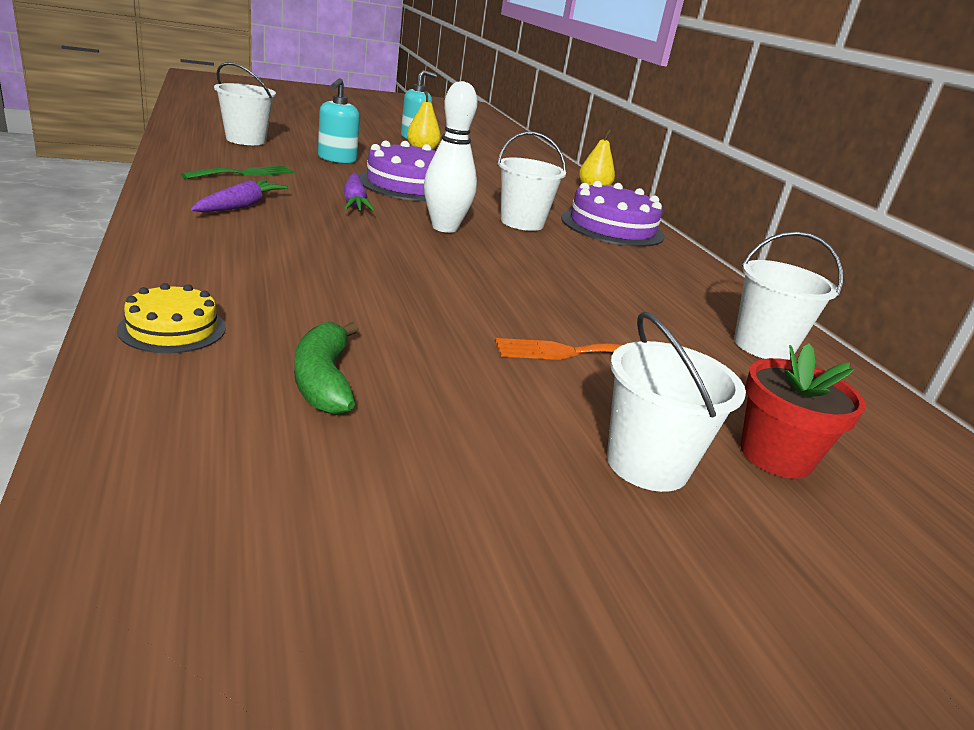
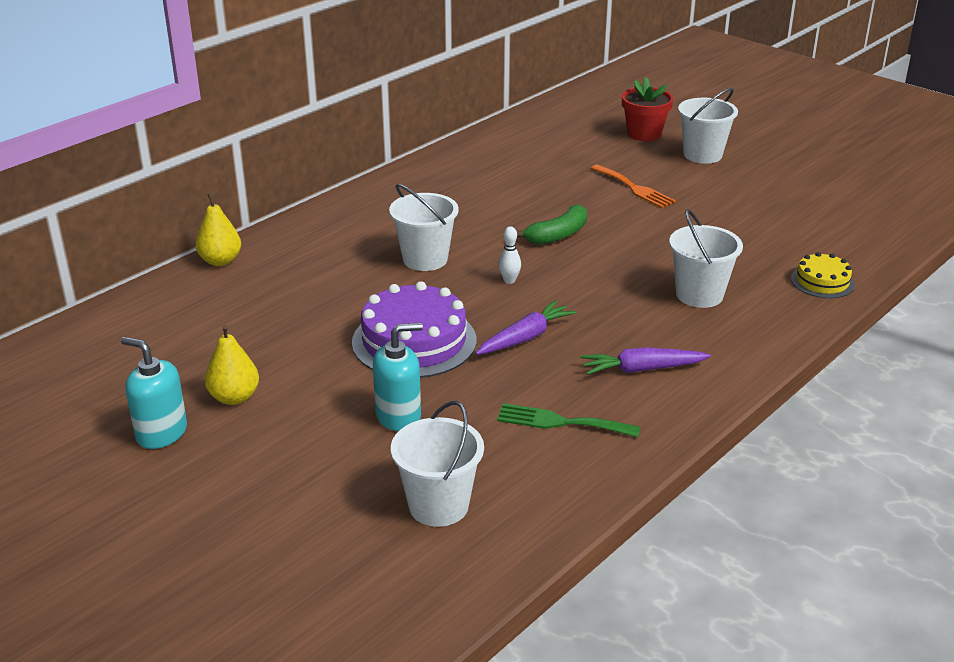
camera: 115 degrees left, 5 degrees up
(323, 381) = (782, 229): green banana -> green banana (557, 235)
(444, 228) = (509, 280): white bowling pin -> white bowling pin, size x0.45
(612, 227) = (353, 225): purple cake -> none
(763, 346) = (519, 146): white bucket -> white bucket (699, 295)

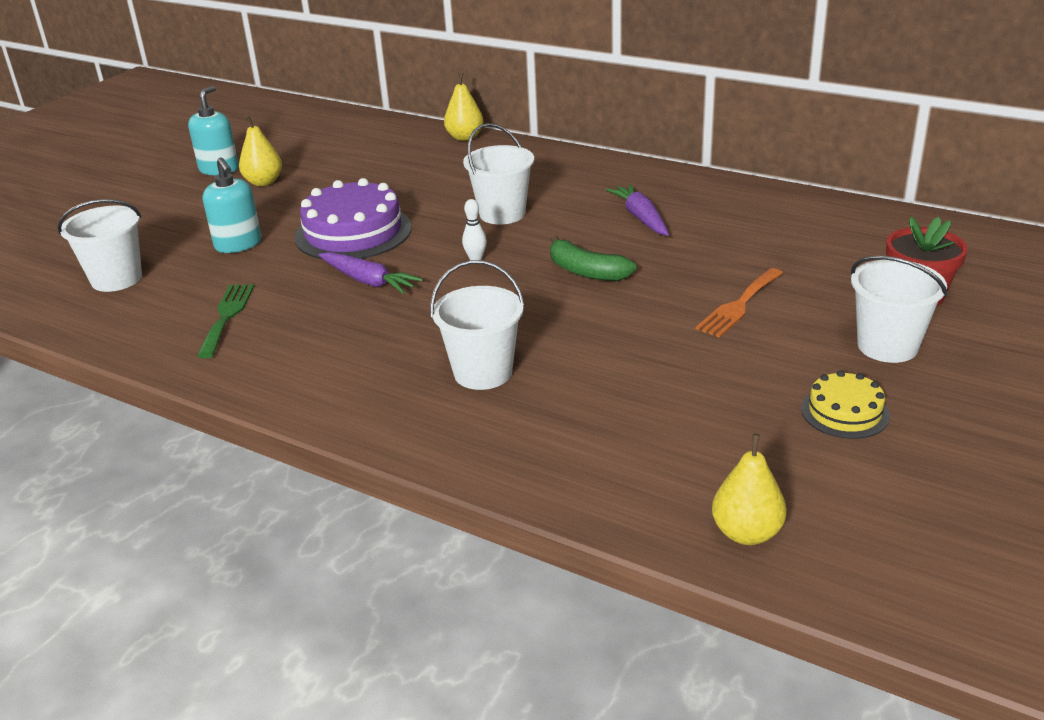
camera: 80 degrees right, 0 degrees up
(642, 369) = (318, 349): purple carrot -> purple carrot (640, 218)
(822, 281) = (550, 467): yellow cake -> yellow cake (845, 412)
(889, 230) = (747, 533): none -> yellow pear

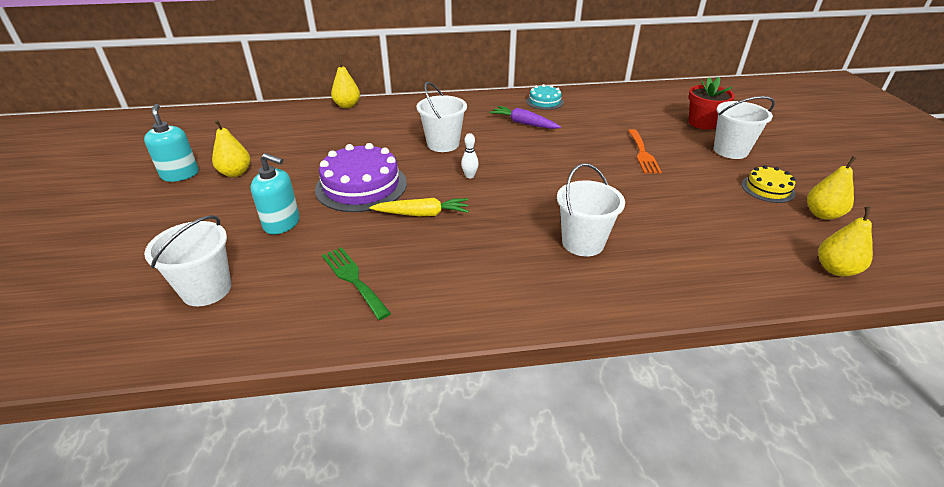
camera: 40 degrees left, 5 degrees up
(368, 281) = (422, 214): purple carrot -> yellow carrot
(586, 272) = (543, 162): green banana -> none
(718, 197) = (544, 101): none -> turquoise cake
(866, 473) = (822, 214): none -> yellow pear

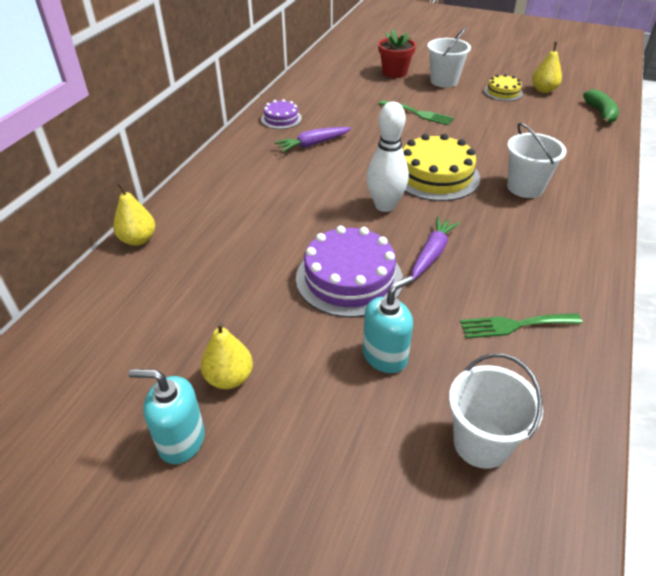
camera: 60 degrees left, 5 degrees up
(422, 214) = (432, 253): yellow carrot -> purple carrot
(443, 144) = (308, 201): white bucket -> none
(469, 176) = (385, 206): white bowling pin -> white bowling pin, size x2.22
(544, 101) = (281, 119): turquoise cake -> purple cake
(544, 188) = (435, 175): none -> yellow cake
(642, 153) = (418, 113): orange fork -> green fork
(835, 269) = (600, 113): yellow pear -> green banana

